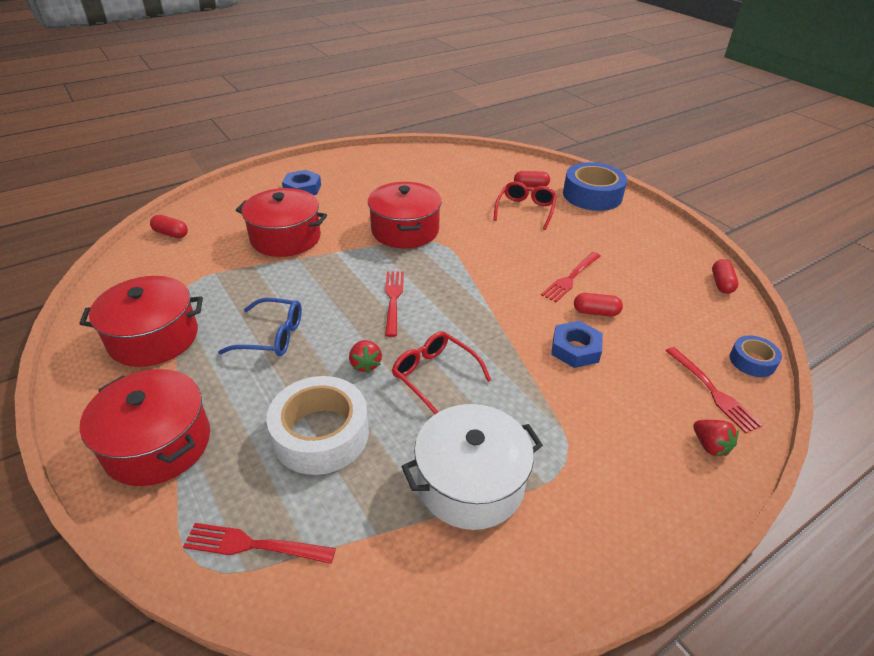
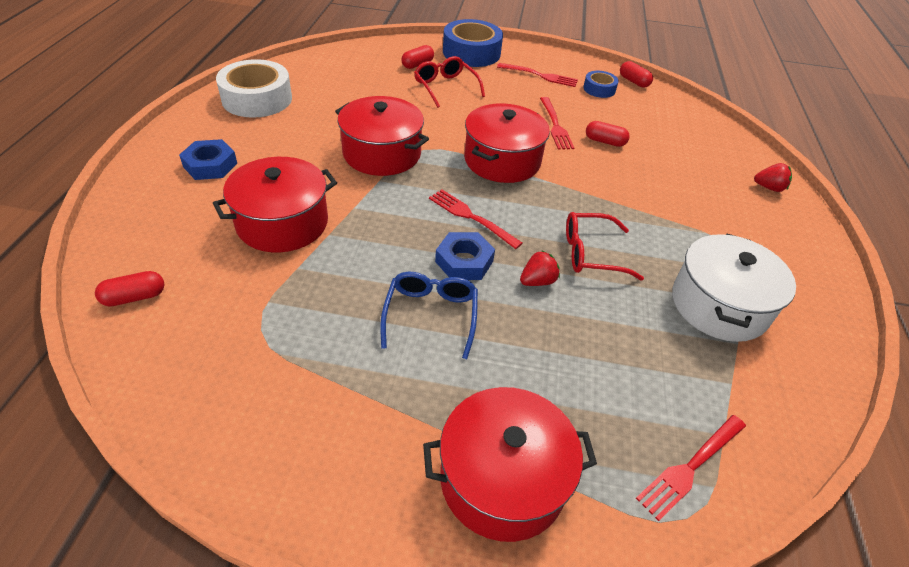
camera: 50 degrees left, 5 degrees up
(154, 338) = (323, 405): red pot -> red pot (502, 160)
(272, 336) = (431, 315): blue glasses -> blue glasses turned 45 degrees counterclockwise
(321, 434) = (597, 355): white tape -> white tape (257, 99)
(365, 364) = (537, 281): red strawberry -> red strawberry turned 60 degrees counterclockwise
(575, 349) = (633, 175): blue nut -> blue nut (464, 261)
(596, 312) = (605, 141): red capsule -> red capsule turned 60 degrees clockwise
(712, 391) = (725, 154): red fork -> red fork (540, 76)
(752, 361) = (714, 124): blue tape -> blue tape (599, 89)

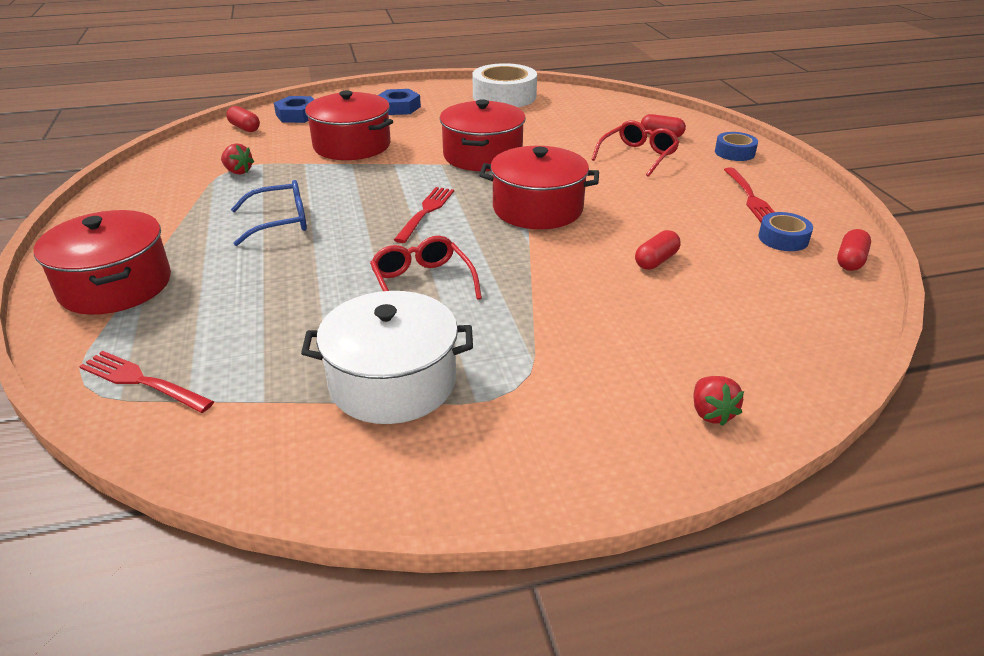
camera: 70 degrees right, 10 degrees down
(464, 261) = (358, 221): blue nut -> blue nut (297, 115)
(471, 52) = (734, 152): blue tape -> blue tape, size x0.52
(537, 281) = (356, 261): red strawberry -> red strawberry (238, 171)
(555, 125) = (648, 225): red fork -> none
(605, 141) = (656, 261): red capsule -> red capsule turned 45 degrees clockwise

